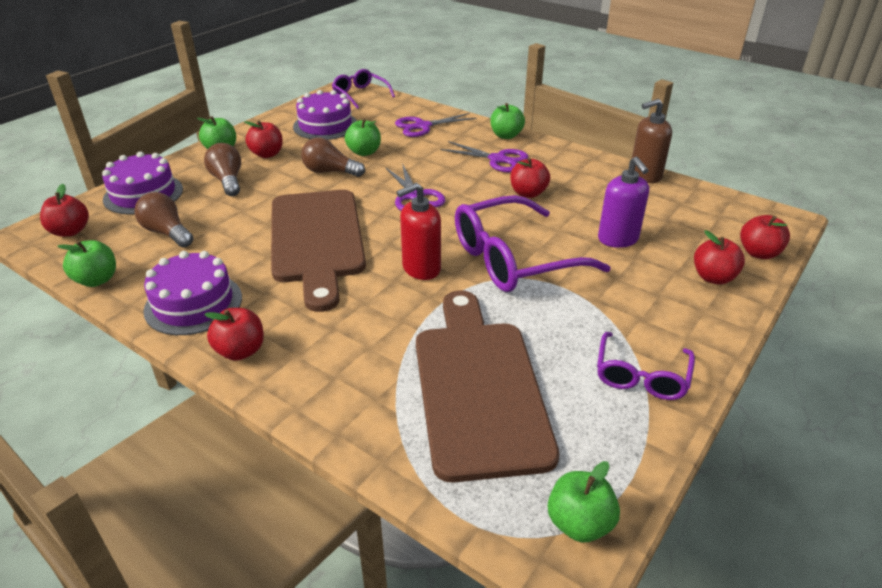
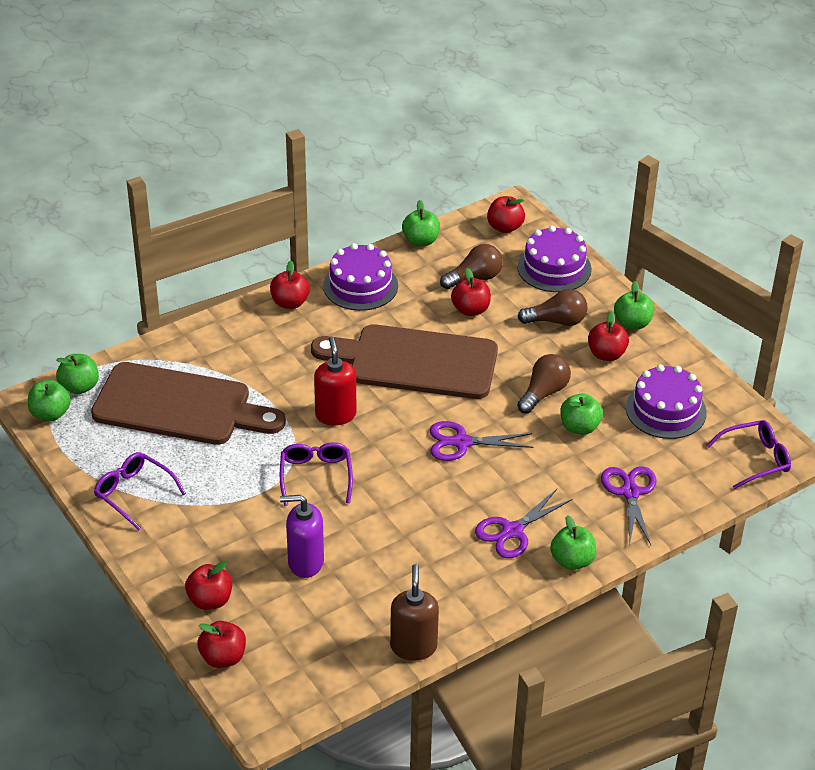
camera: 110 degrees right, 5 degrees up
(504, 511) = (79, 387): none -> green apple
(512, 259) = (316, 475): purple glasses -> purple glasses, size x0.57
(528, 193) = (424, 529): red apple -> red apple (470, 310)

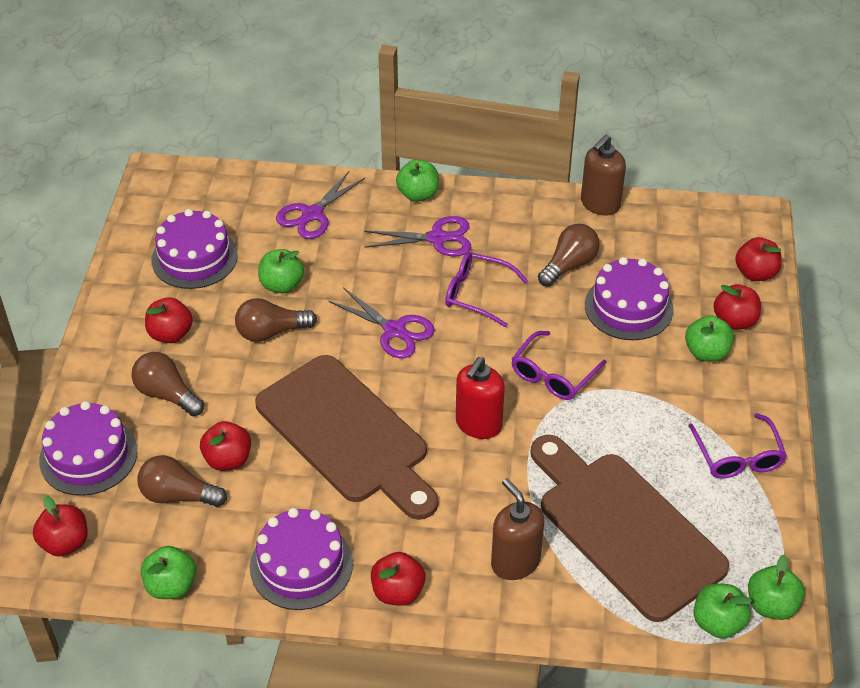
camera: 140 degrees left, 5 degrees up
(234, 352) = (515, 562): none -> brown soap dispenser
(305, 562) = (628, 307): purple soap dispenser -> purple cake
(385, 571) = (569, 265): none -> brown light bulb
(632, 323) = (106, 349): green apple -> green apple (706, 352)
(756, 459) = (185, 183): purple glasses -> purple glasses (476, 294)

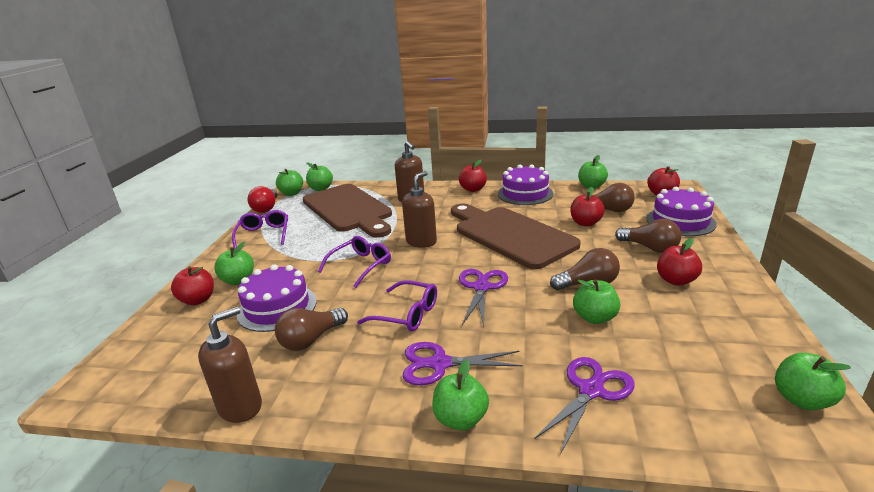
camera: 175 degrees left, 20 degrees down
(156, 206) = (801, 399): none -> green apple
(194, 258) = (702, 340): purple cake -> none
(394, 330) = (481, 287): purple scissors -> purple scissors turned 60 degrees clockwise
(478, 424) = (421, 241): red soap dispenser -> brown soap dispenser
(755, 273) = (142, 335): red apple -> none
(788, 545) = (266, 208): none -> red light bulb

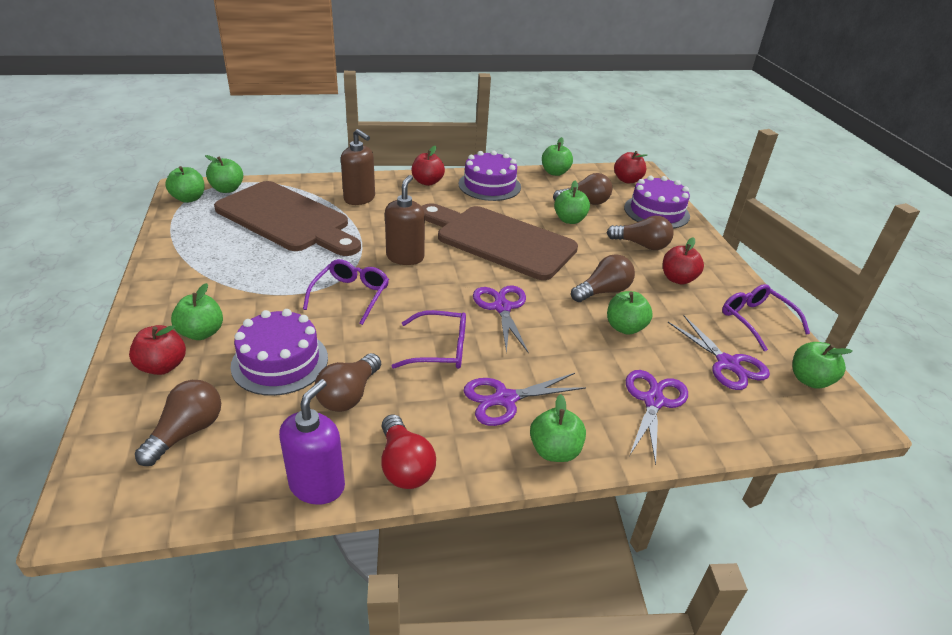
camera: 25 degrees left, 10 degrees up
(180, 348) = (187, 432): none -> brown light bulb
(240, 406) = (317, 485): brown soap dispenser -> purple soap dispenser
(264, 234) = (191, 264): purple glasses -> purple glasses (755, 320)
(266, 208) = (166, 223): red light bulb -> red light bulb (404, 466)
(585, 223) = (569, 220): red apple -> green apple
(698, 367) = (728, 364): none -> purple scissors

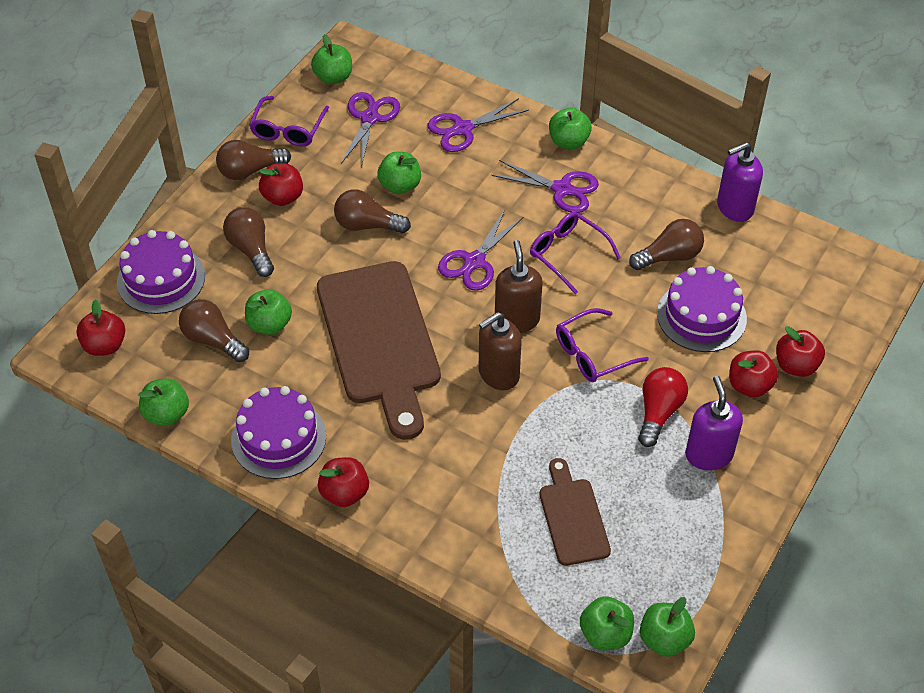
camera: 135 degrees left, 15 degrees up
(187, 432) = (800, 293): brown light bulb -> brown light bulb (250, 171)
(201, 333) = (749, 385): green apple -> red apple
(212, 279) = (708, 454): none -> purple soap dispenser
(286, 219) = (573, 517): brown cutting board -> brown cutting board, size x0.52
(359, 199) = (458, 508): brown soap dispenser -> brown soap dispenser (517, 319)
(404, 466) = (671, 188): red light bulb -> red light bulb (658, 412)

